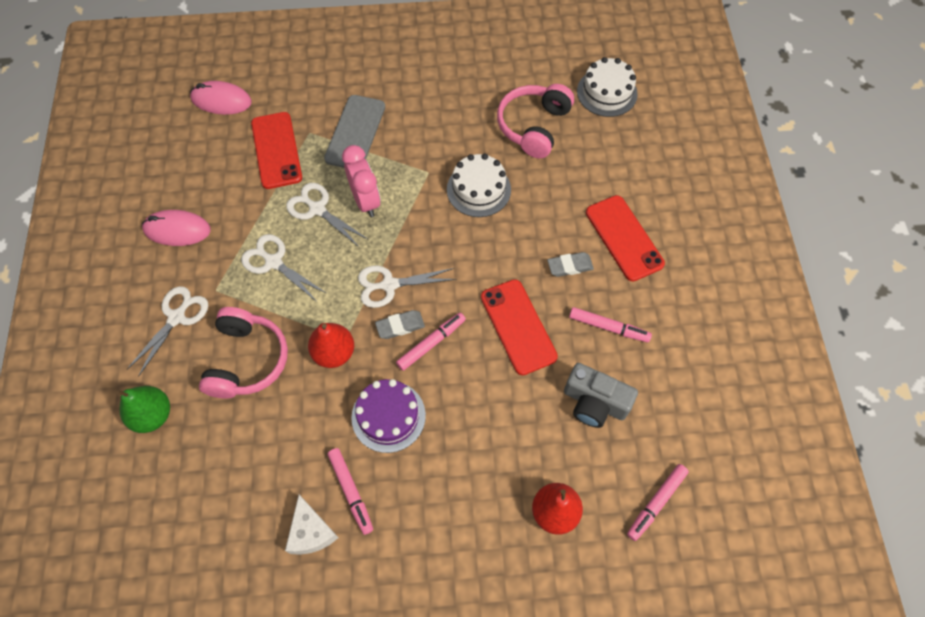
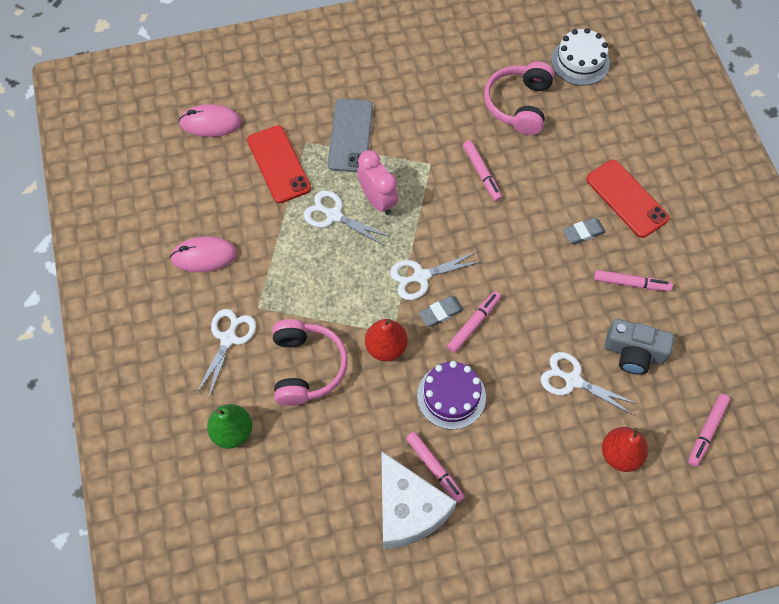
camera: 10 degrees left, 0 degrees up
(274, 262) = (306, 272): white scissors -> white scissors (573, 380)
(311, 532) = (408, 510): white cheese -> white cheese, size x1.76
(478, 189) = (482, 173): white cake -> pink marker
(518, 326) = (549, 296): red phone -> none

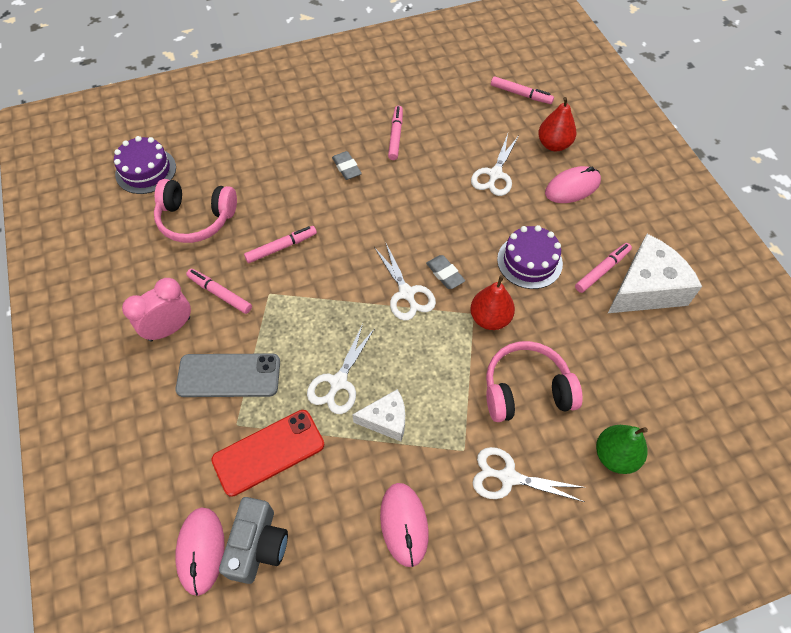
camera: 95 degrees left, 5 degrees down
(294, 250) = (386, 420): none -> white cheese
(378, 200) = (317, 340): pink clock -> pink clock (169, 329)
(473, 324) = (452, 247): pink marker -> pink marker (220, 294)
(552, 462) = (572, 187): none -> pink mouse
(580, 61) = (146, 171): white cake -> purple cake
(627, 199) = (308, 138): red phone -> none
(634, 353) = (462, 135): grey camera -> grey camera (258, 545)

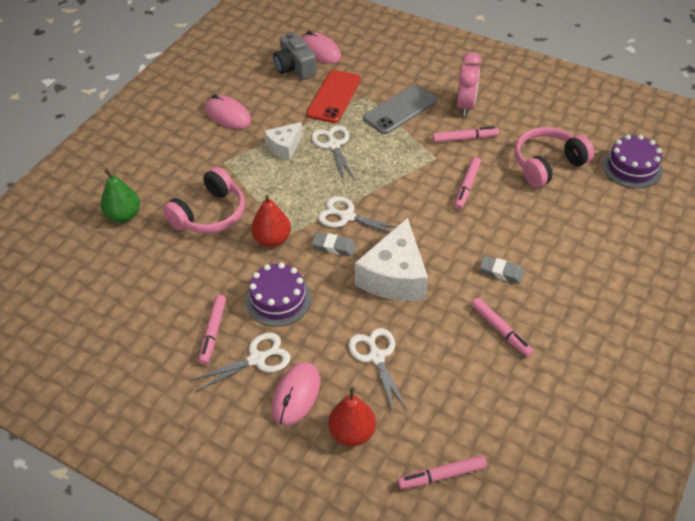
camera: 140 degrees right, 10 degrees down
(508, 477) = (185, 166): white scissors -> white scissors (257, 359)
(646, 288) = (166, 342): white cheese -> white cheese (395, 276)

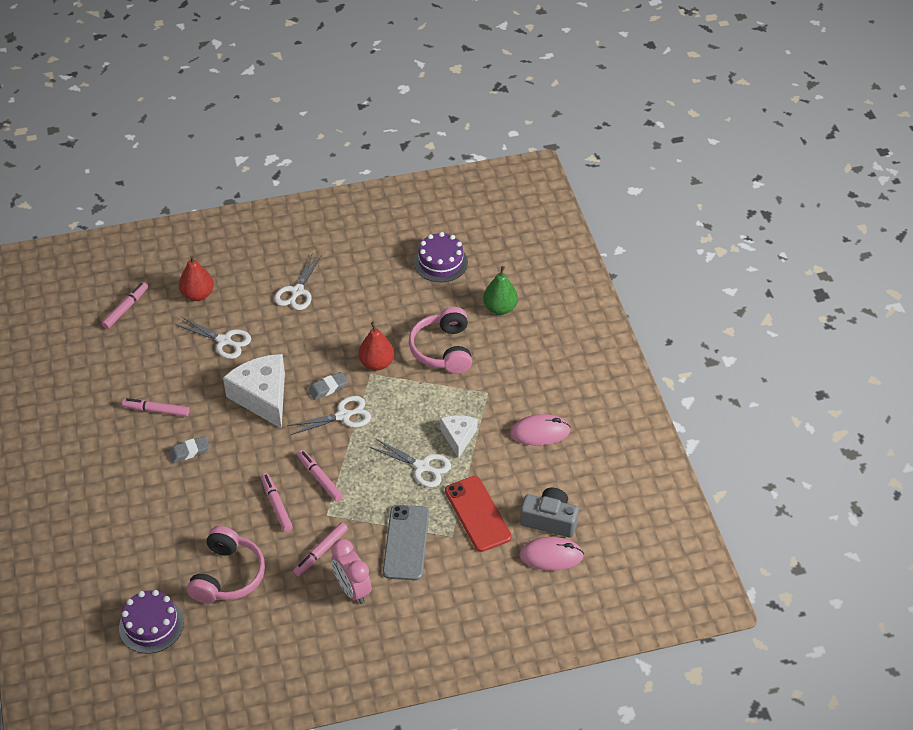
camera: 135 degrees right, 0 degrees up
(213, 332) = (342, 286): pink marker -> pink marker (320, 478)
(278, 299) = (325, 330): purple cake -> purple cake (441, 262)
(296, 395) = (251, 290): pink mouse -> none

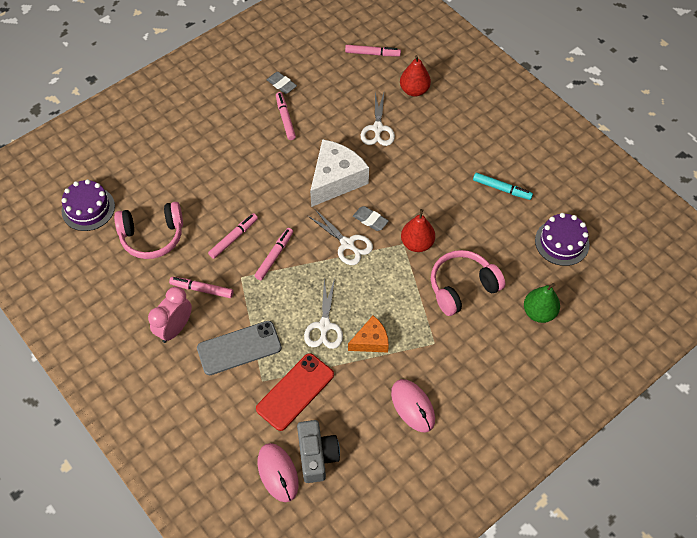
camera: 65 degrees right, 10 degrees up
(189, 451) = (257, 157): grey eraser -> grey eraser (281, 84)
(297, 291) = (459, 153): white scissors -> none
(358, 278) = (501, 189): none -> turquoise marker
(458, 437) = (371, 341): white cheese -> orange cheese

